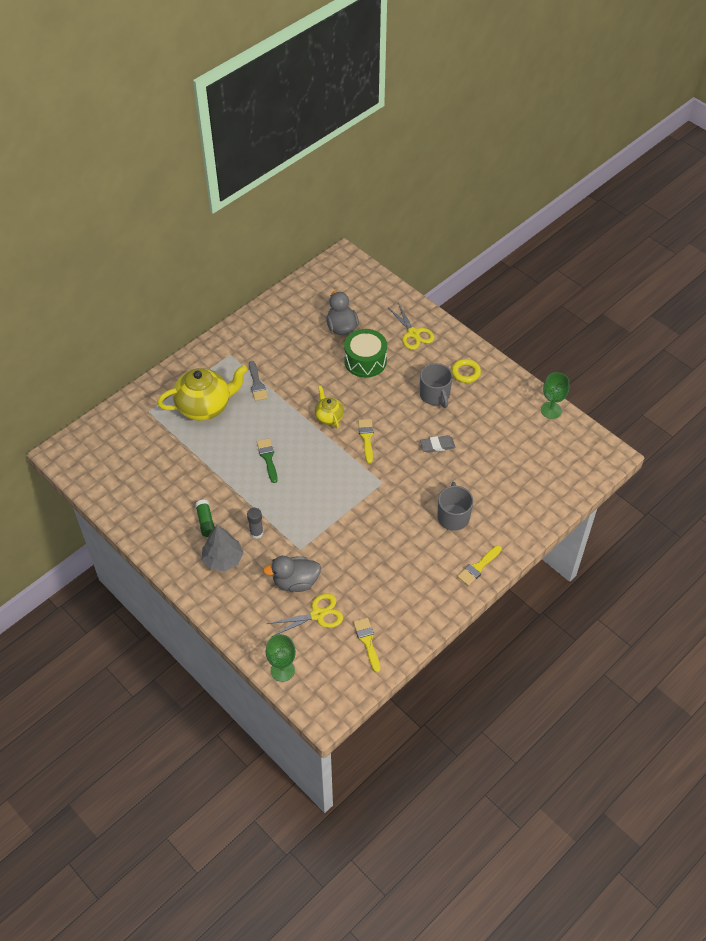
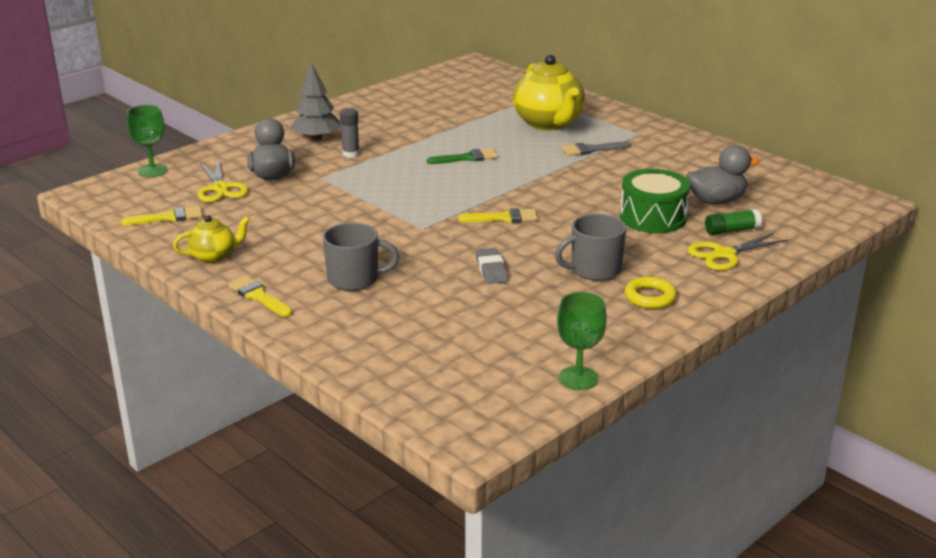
camera: 90 degrees right, 25 degrees down
(205, 522) = (371, 129): green glue stick -> green glue stick (731, 230)
(329, 417) = (540, 193): yellow teapot -> yellow teapot (214, 256)

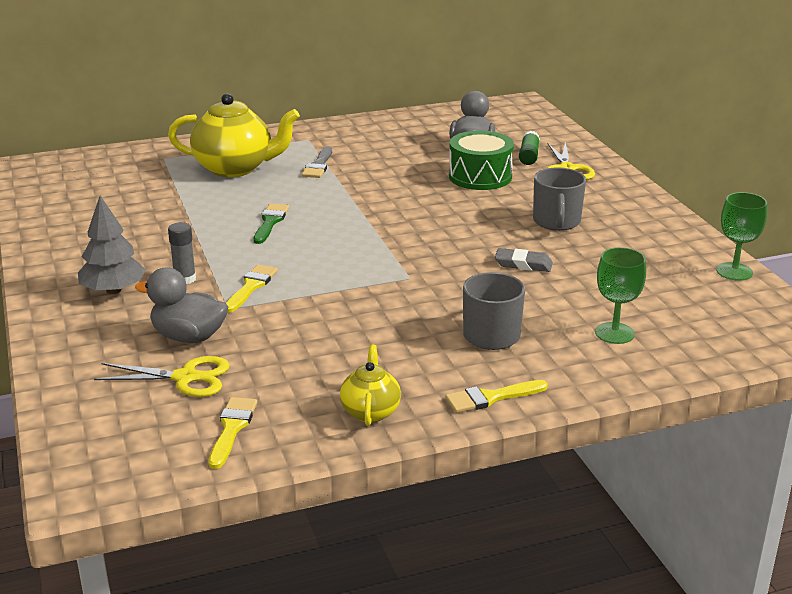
camera: 65 degrees left, 0 degrees up
(152, 171) = (69, 421): green goblet -> green goblet (614, 333)
(503, 218) = (423, 235): yellow brush -> yellow brush (251, 287)
(650, 297) = (619, 213): yellow ring -> none

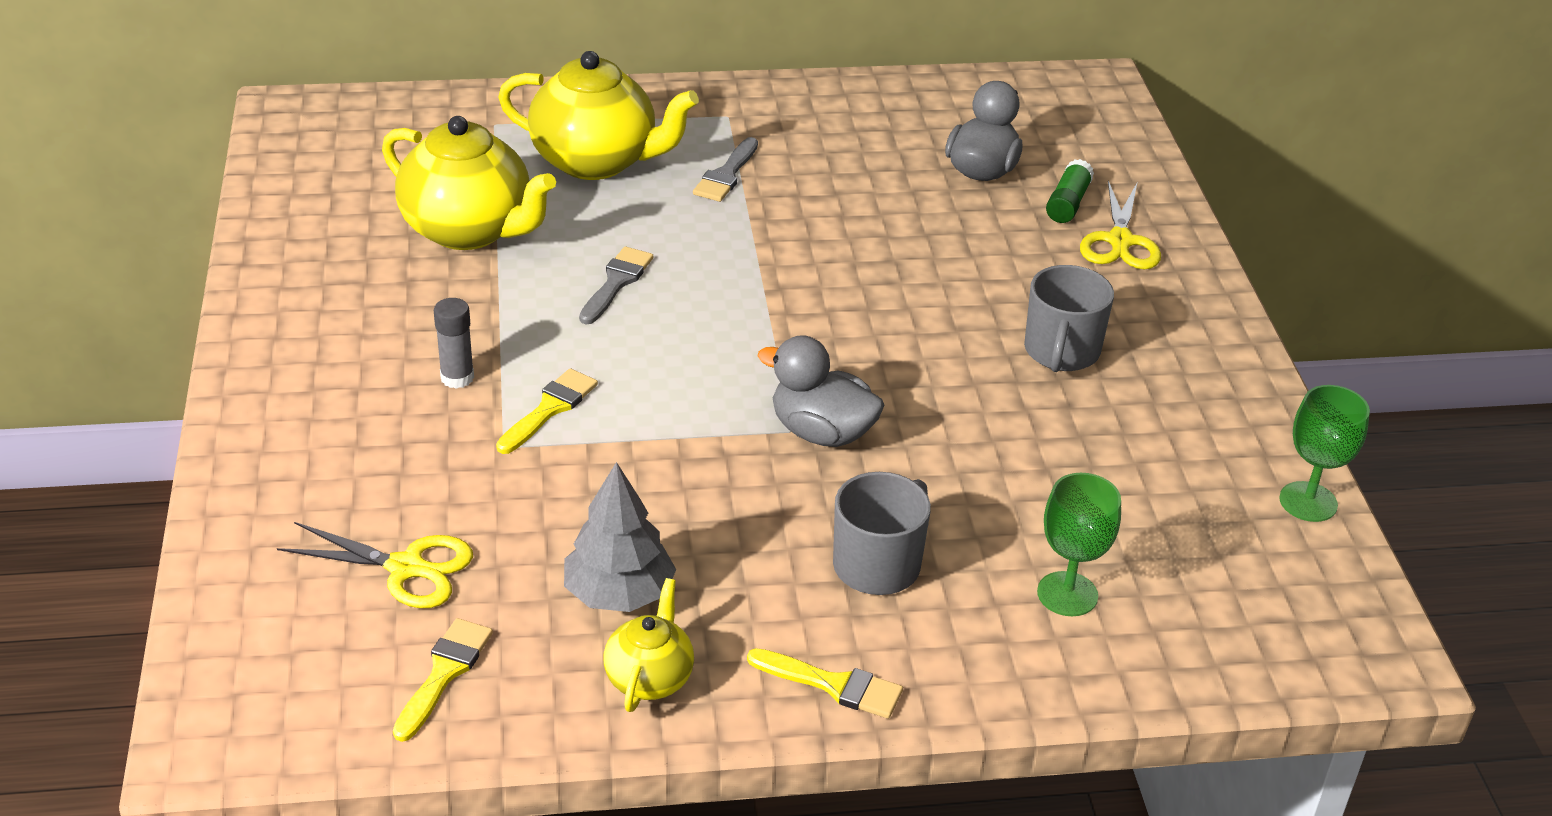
camera: 10 degrees right, 10 degrees up
(113, 290) = (349, 383): grey tree -> grey tree (619, 594)
(166, 208) = (469, 230): none -> yellow teapot
(189, 337) = (432, 491): grey duck -> grey duck (821, 432)
(270, 222) = (616, 283): green brush -> grey brush
(480, 176) = (973, 236): green drum -> none
(490, 398) = (833, 685): yellow brush -> yellow brush turned 150 degrees counterclockwise
(523, 264) = (976, 431): grey eraser -> none

